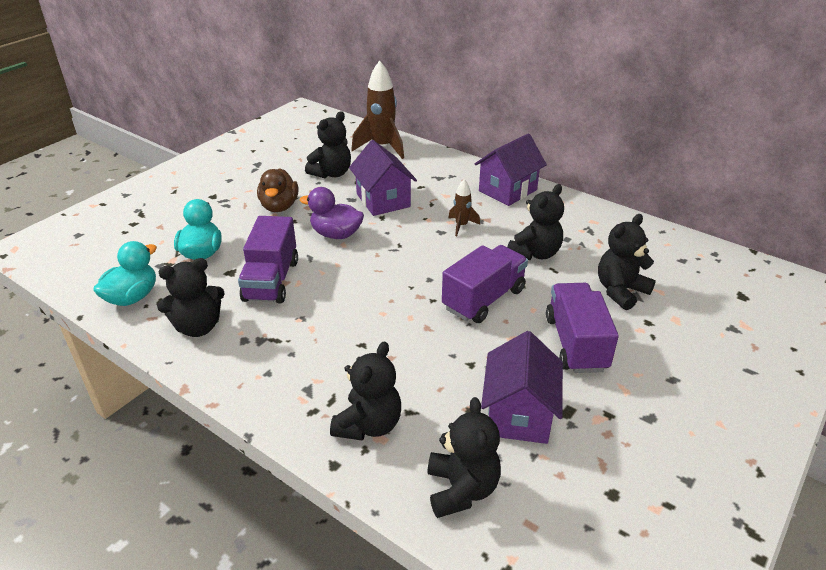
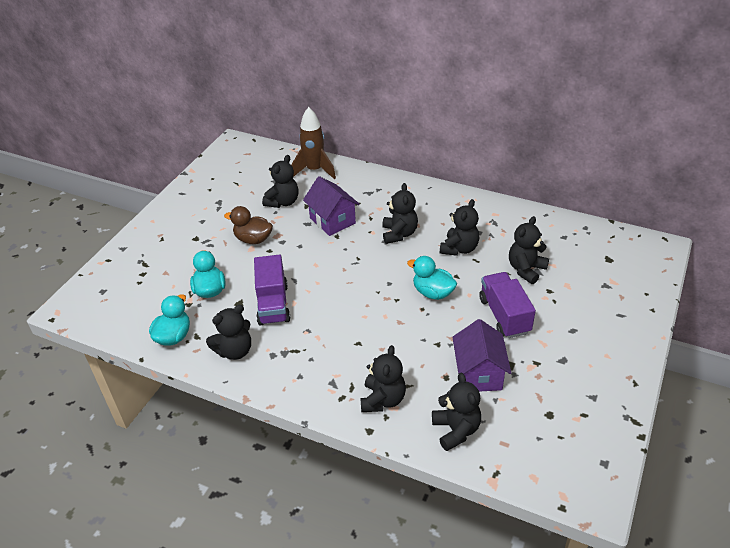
camera: 10 degrees left, 5 degrees up
(279, 206) = (253, 239): brown duck -> brown duck turned 120 degrees clockwise
(336, 234) = (307, 257): purple duck -> none
(461, 226) = (399, 234): brown rocket -> black teddy bear
(484, 299) = (433, 292): purple truck -> turquoise duck
(507, 190) = (425, 196): purple house -> none

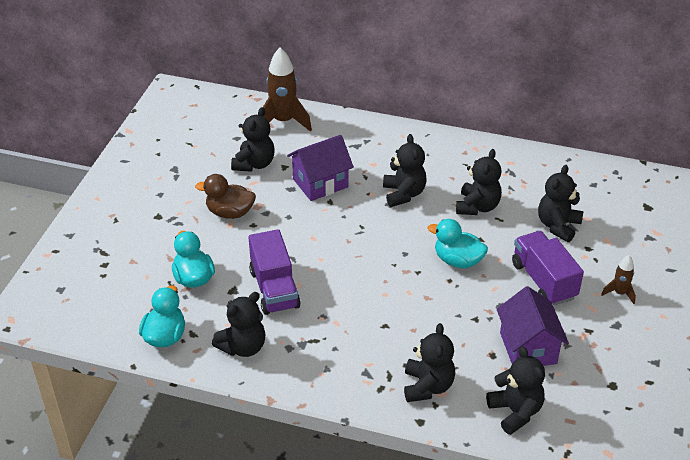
camera: 10 degrees left, 0 degrees up
(332, 221) = (320, 183): purple house -> purple house turned 75 degrees counterclockwise
(570, 332) = (619, 293): none -> brown rocket

